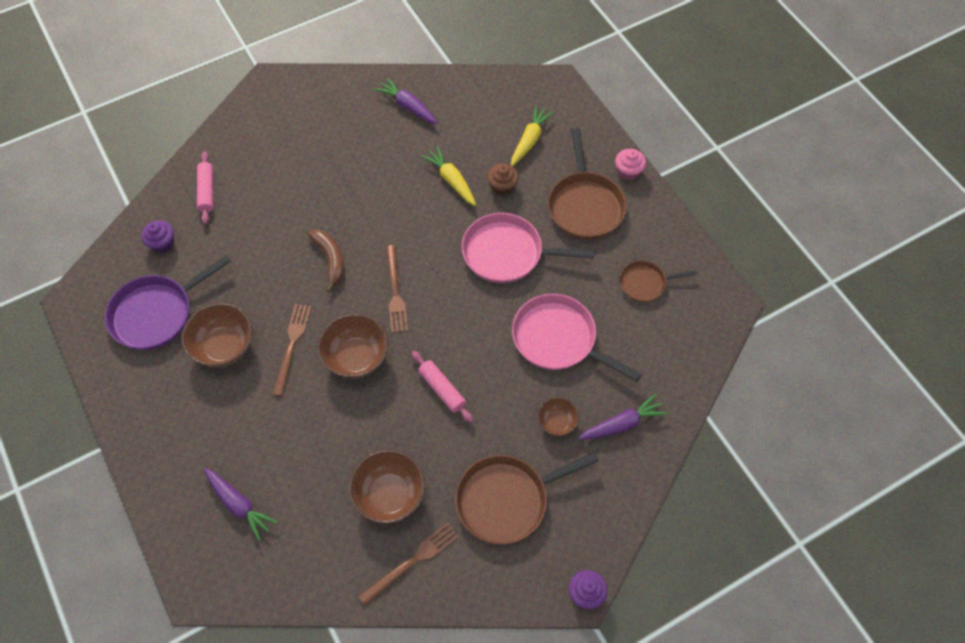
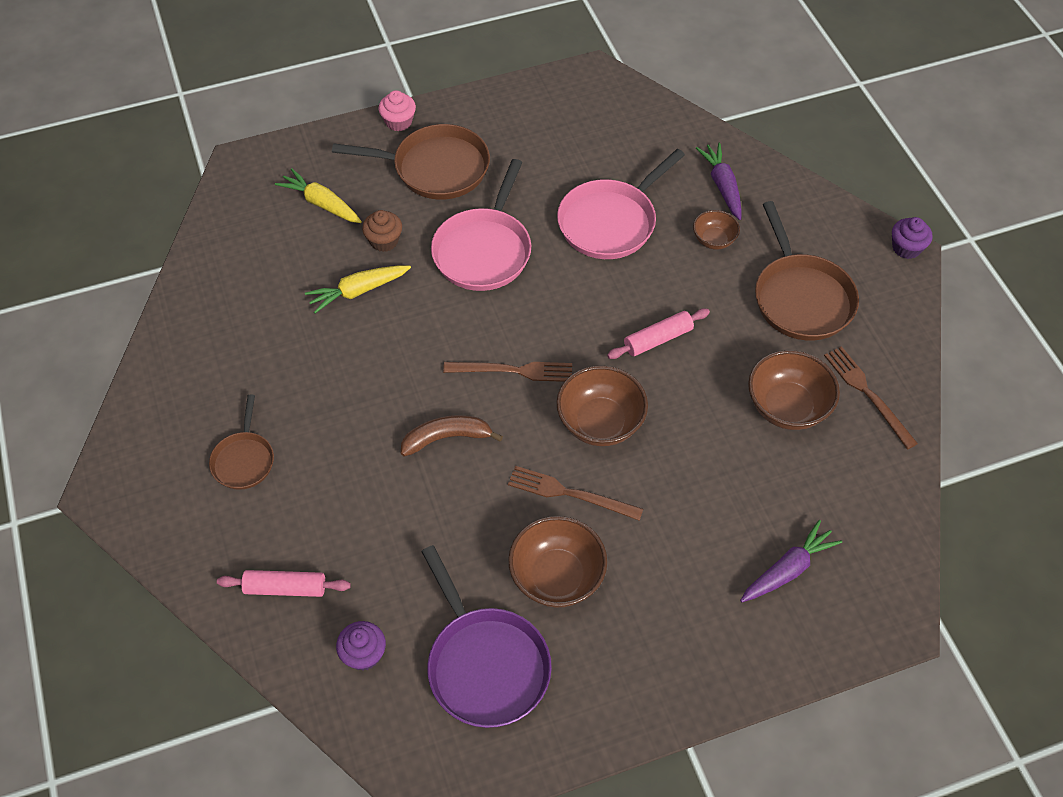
camera: 80 degrees left, 5 degrees down
(408, 106) = (218, 323): purple carrot -> none
(645, 283) = (554, 135): brown pan -> brown pan (244, 460)

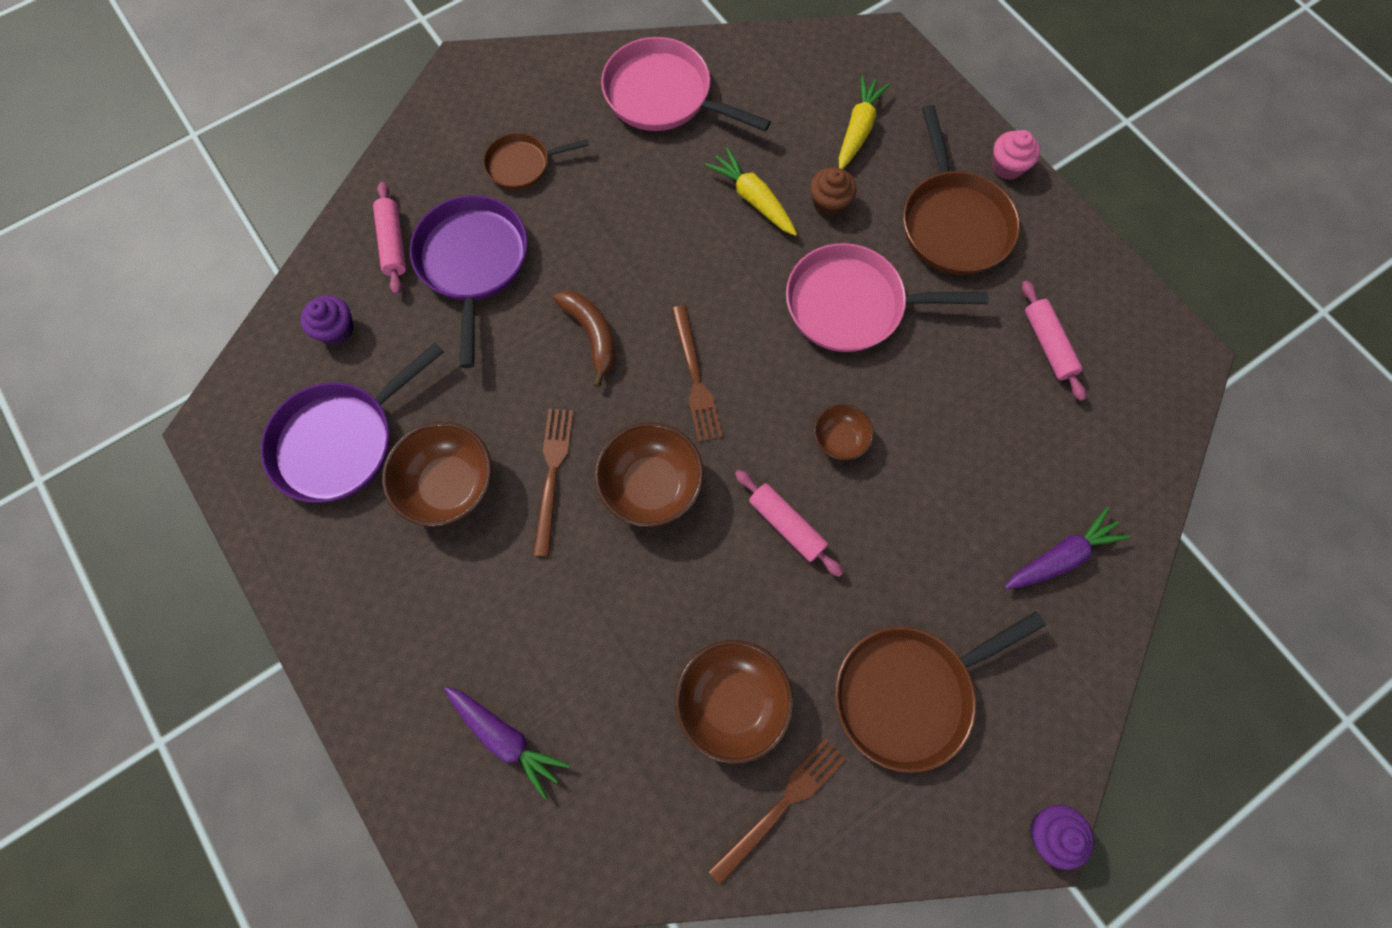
camera: 75 degrees right, 15 degrees up
(336, 520) = (473, 263): none -> purple pan
(559, 144) = (1048, 344): none -> pink rolling pin
(610, 222) = (946, 432): pink pan -> pink pan (663, 96)
(714, 240) = (964, 562): brown bowl -> brown bowl (839, 439)

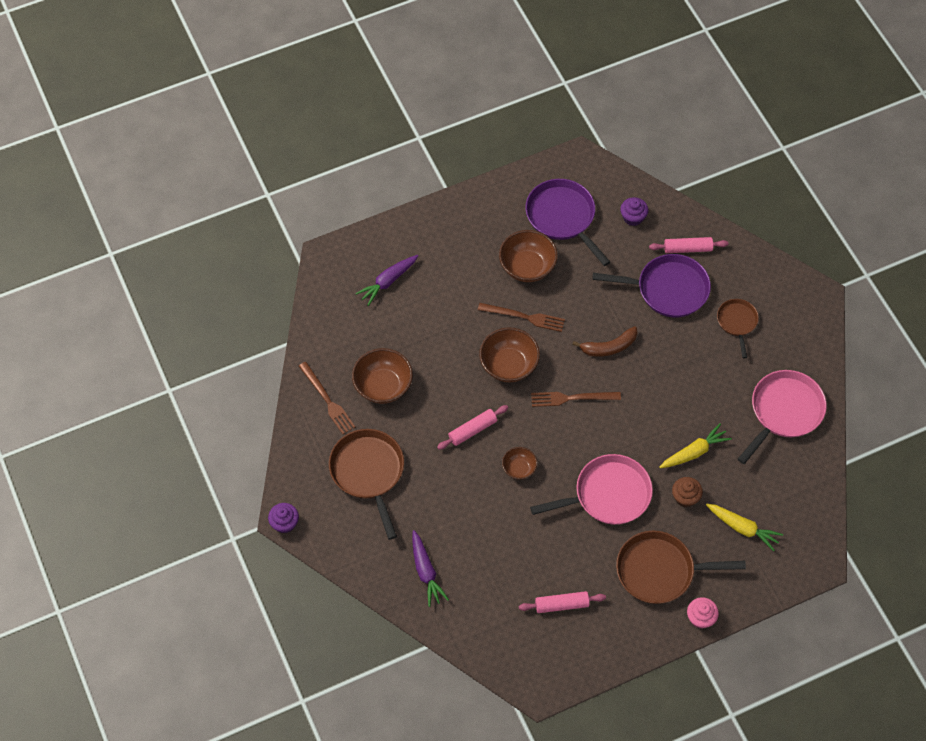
camera: 100 degrees right, 10 degrees down
(851, 304) = (608, 495): pink pan -> pink pan turned 60 degrees clockwise

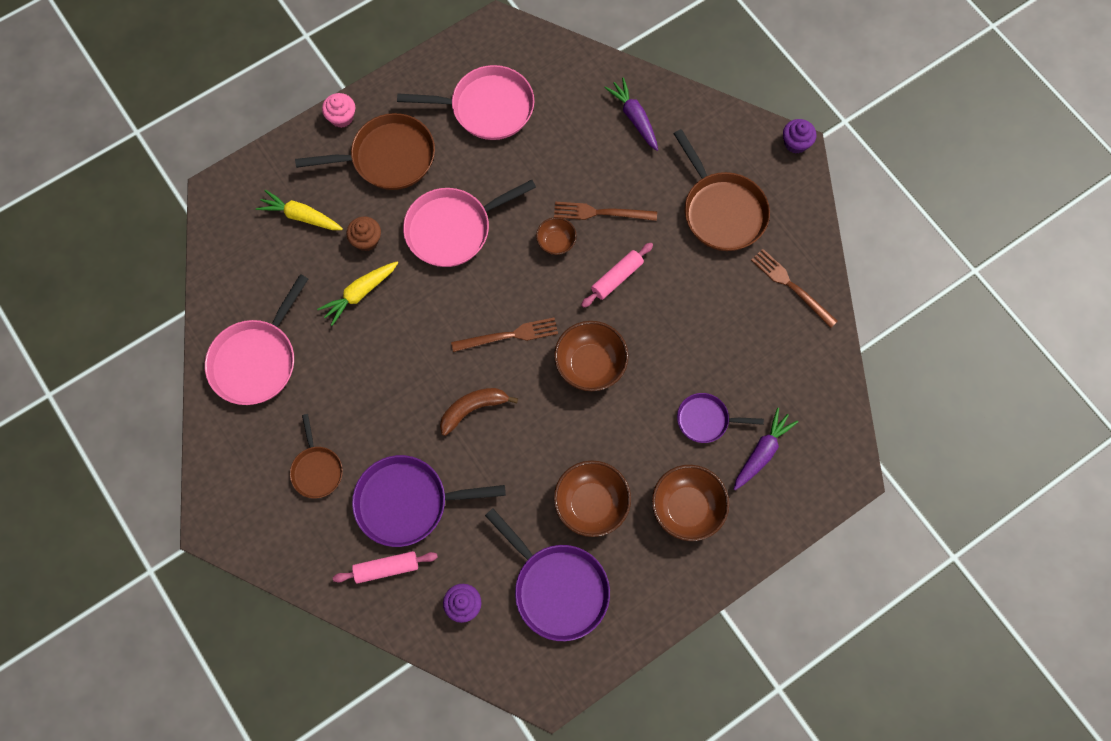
camera: 170 degrees right, 10 degrees up
(383, 386) = (732, 314): brown bowl -> brown bowl (687, 508)
(425, 311) = (706, 420): none -> purple pan
(524, 317) = (582, 432): brown fork -> brown fork (601, 213)
(562, 605) = (487, 108): pink rolling pin -> pink pan

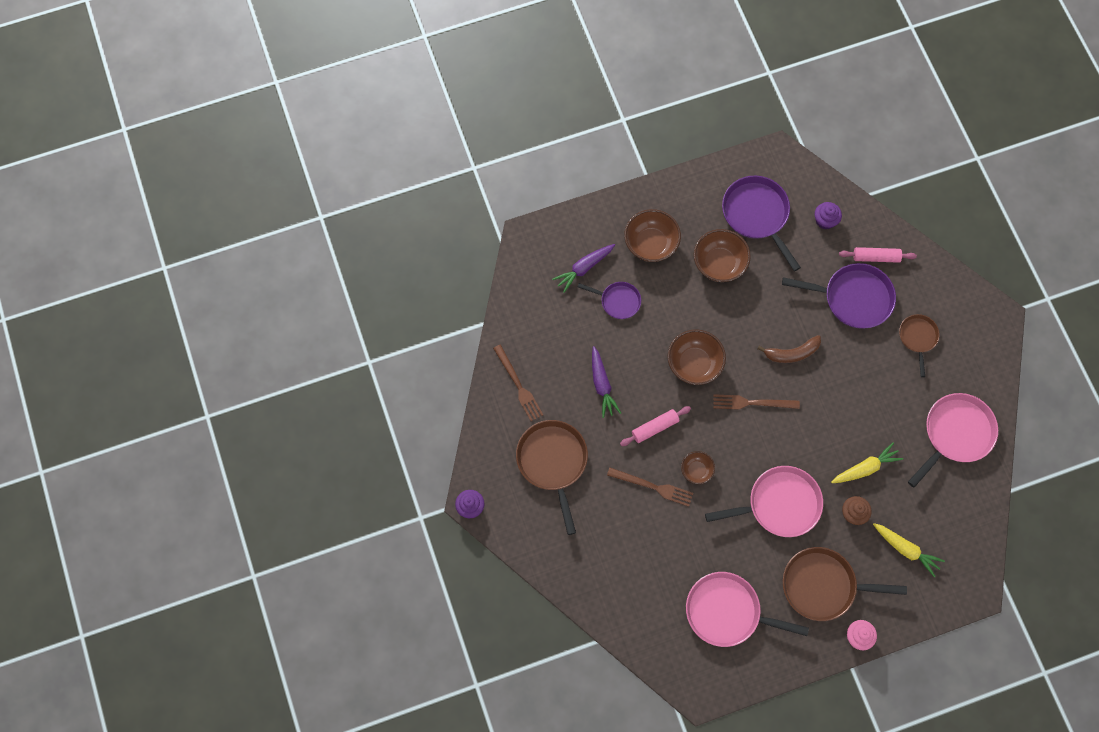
camera: 165 degrees left, 0 degrees up
(634, 118) = (601, 567): purple carrot -> purple carrot (602, 385)

